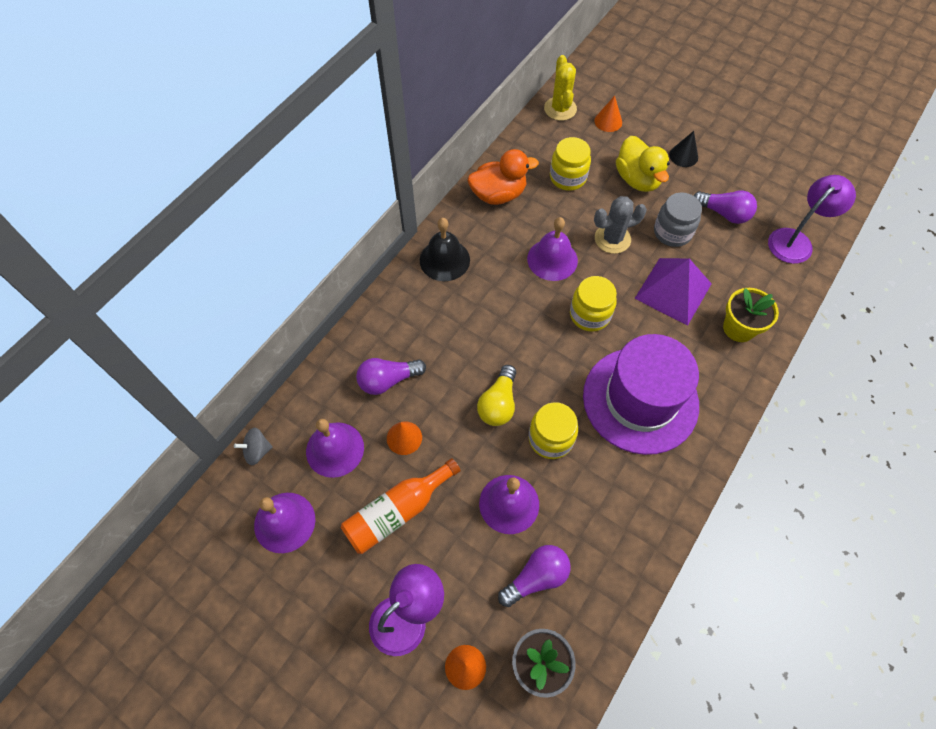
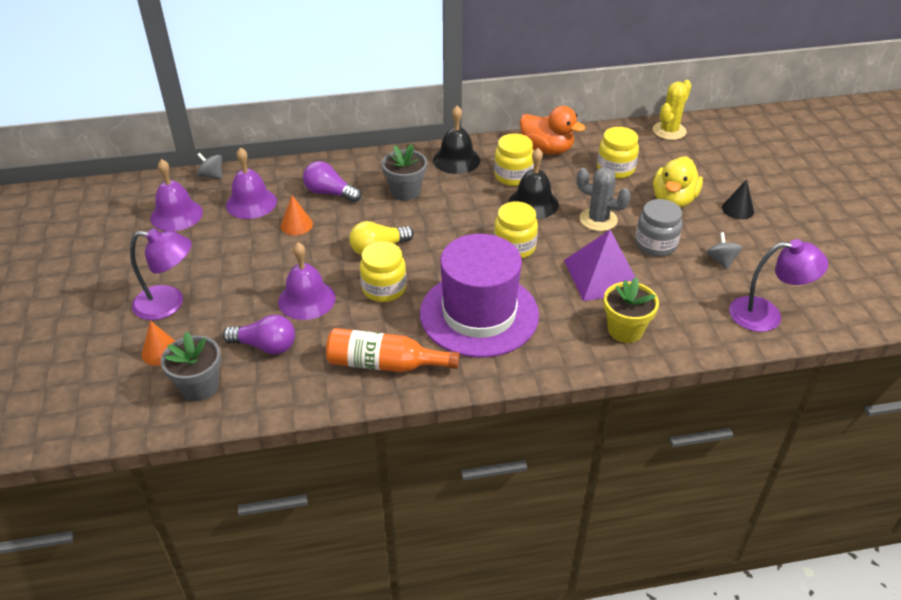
camera: 45 degrees right, 20 degrees down
(397, 512) = (238, 254): orange bottle -> orange bottle (384, 364)
(446, 326) = (405, 191): none -> grey flower pot
(506, 243) = (513, 176): none -> yellow jar
(552, 259) = (533, 203): purple bell -> black bell
(608, 121) = (700, 157): orange cone -> none
(724, 213) = (721, 260): purple light bulb -> grey spinning top

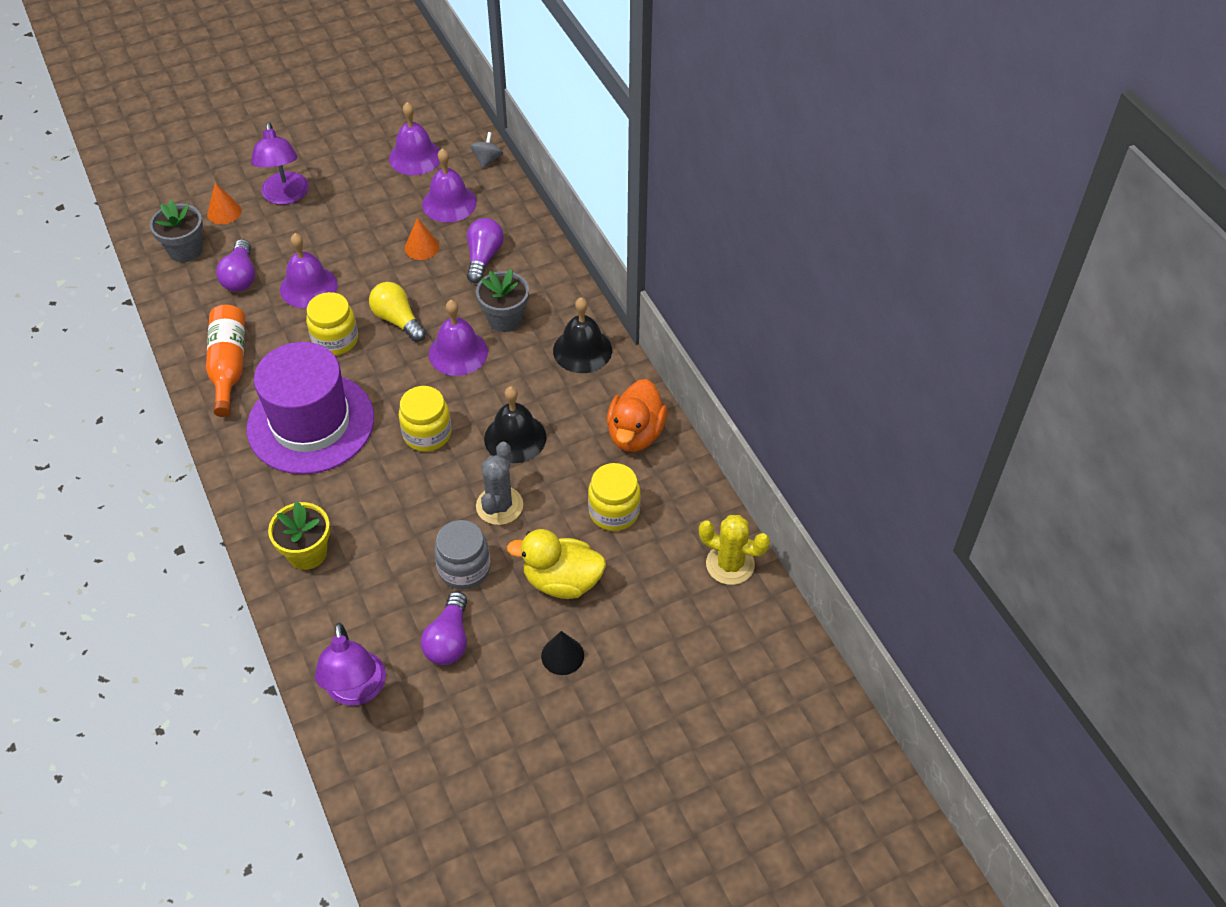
camera: 75 degrees right, 10 degrees up
(431, 220) = (458, 352): none -> purple bell
(513, 176) = (565, 409): yellow jar -> none
(602, 275) = (395, 522): purple pyramid -> none
(721, 260) = (449, 640): grey spinning top -> purple light bulb

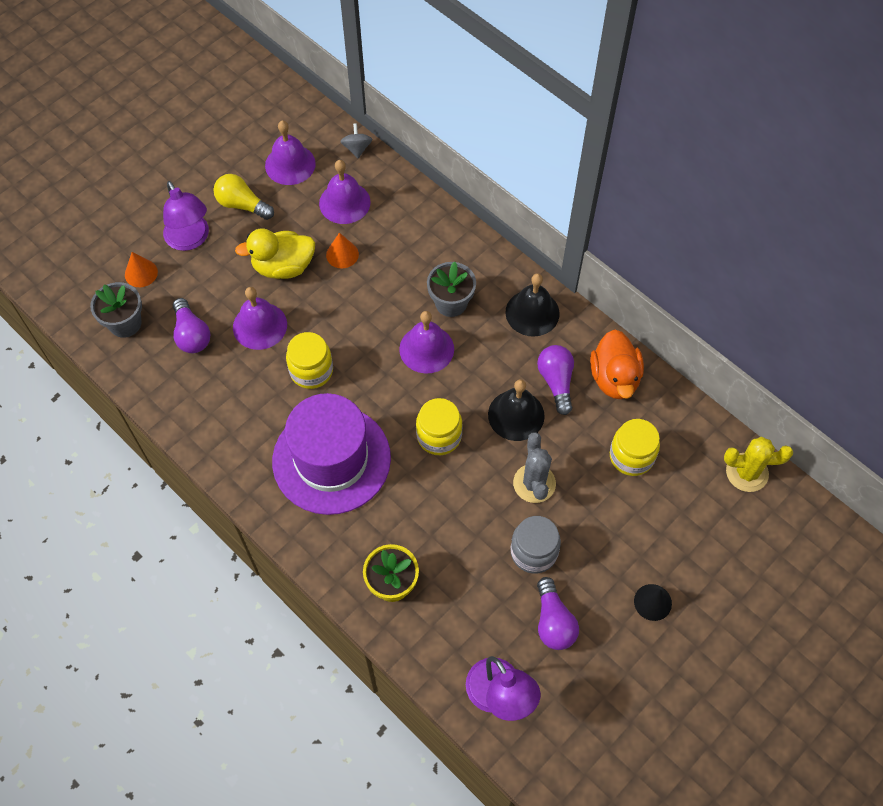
camera: 20 degrees left, 10 degrees up
(229, 365) = (228, 427): orange bottle -> none
(397, 320) = (357, 334): yellow light bulb -> yellow light bulb (242, 205)
(483, 257) = (402, 248): purple light bulb -> purple light bulb (556, 382)
(562, 581) = (619, 535): yellow duck -> yellow duck (283, 267)

